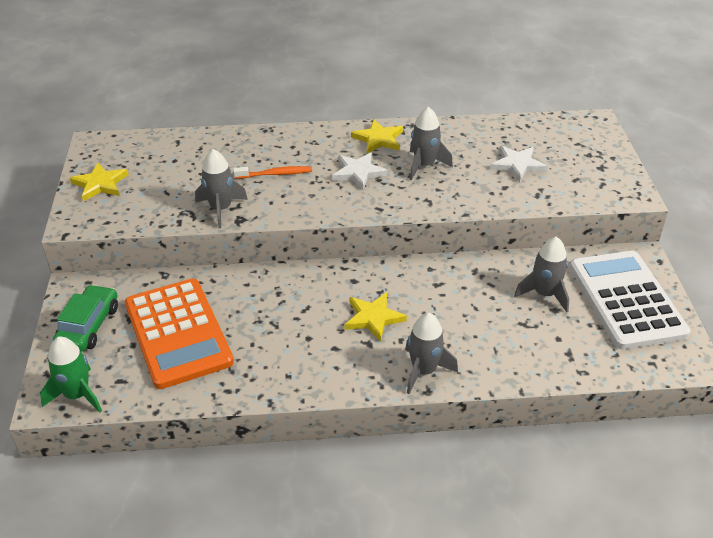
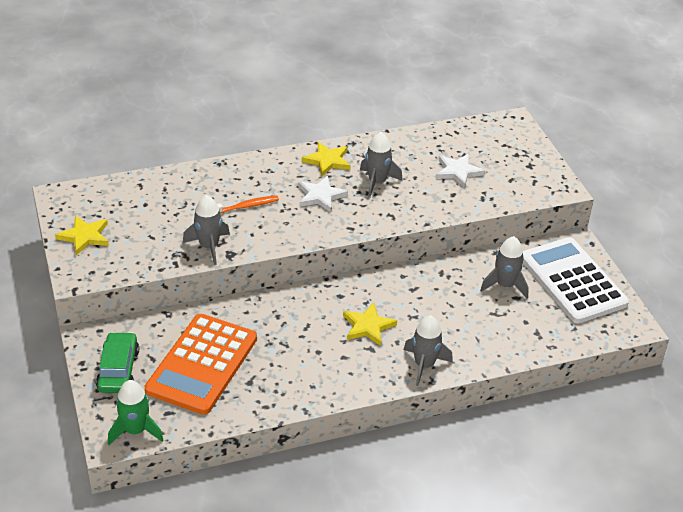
camera: 15 degrees left, 0 degrees up
(178, 333) = (202, 364): orange calculator -> orange calculator turned 60 degrees clockwise

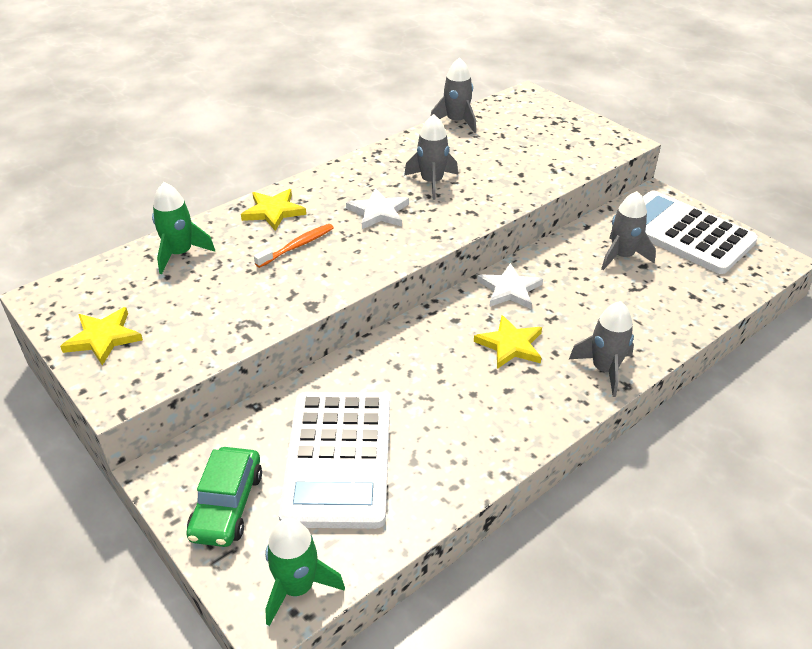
camera: 20 degrees left, 0 degrees up
(118, 370) = (227, 505): green car -> green car turned 150 degrees counterclockwise
(162, 189) = (180, 253): none -> green rocket
(202, 364) = (338, 458): orange calculator -> white calculator
(209, 246) = (278, 304): grey rocket -> grey rocket (456, 122)
(327, 161) = (362, 175): yellow star -> yellow star (273, 211)
(458, 172) = (509, 152): white star -> white star (510, 289)

